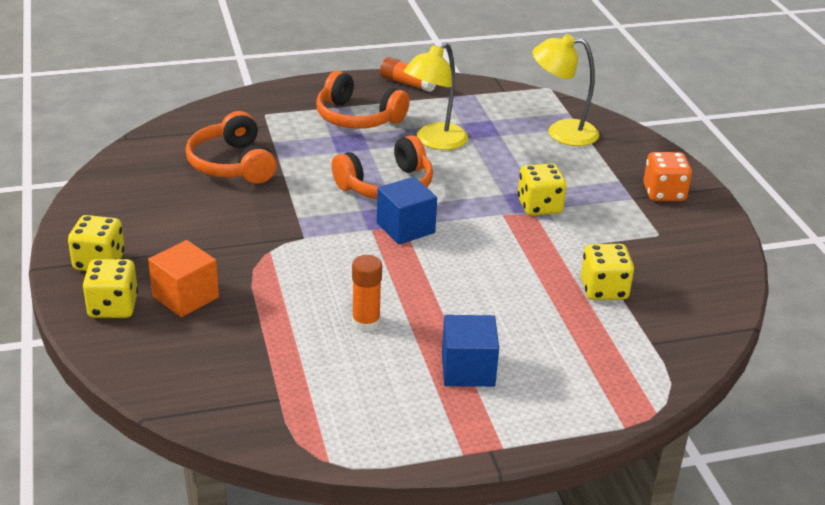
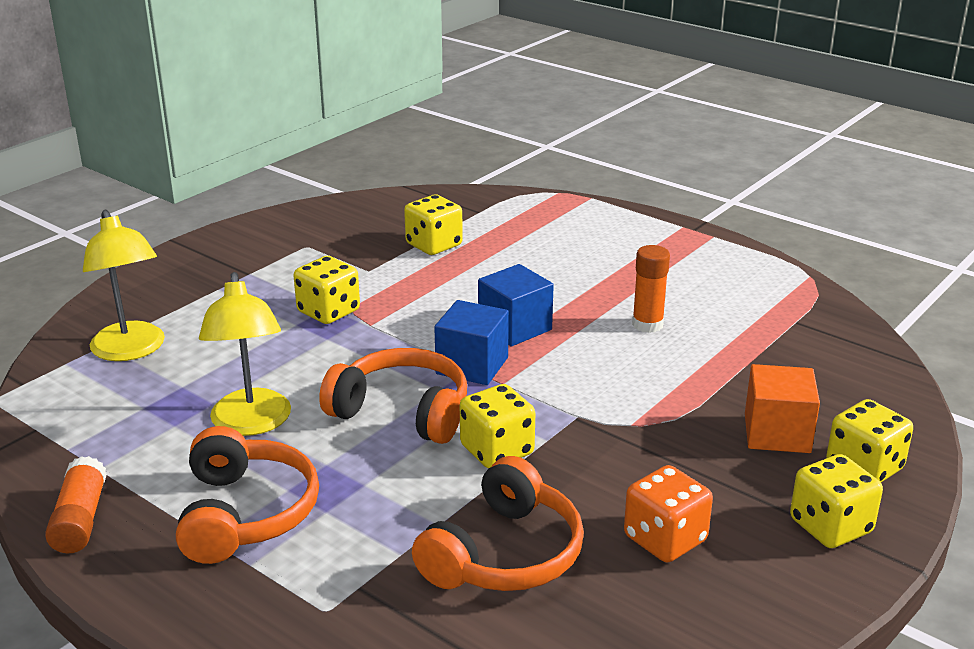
camera: 125 degrees left, 5 degrees down
(310, 198) = (497, 450): none -> yellow dice
(434, 141) = (251, 423): yellow lamp -> yellow lamp turned 75 degrees clockwise
(468, 369) = (628, 263): blue cube -> blue cube (515, 327)
(664, 193) = (220, 261): orange dice -> orange dice (665, 539)

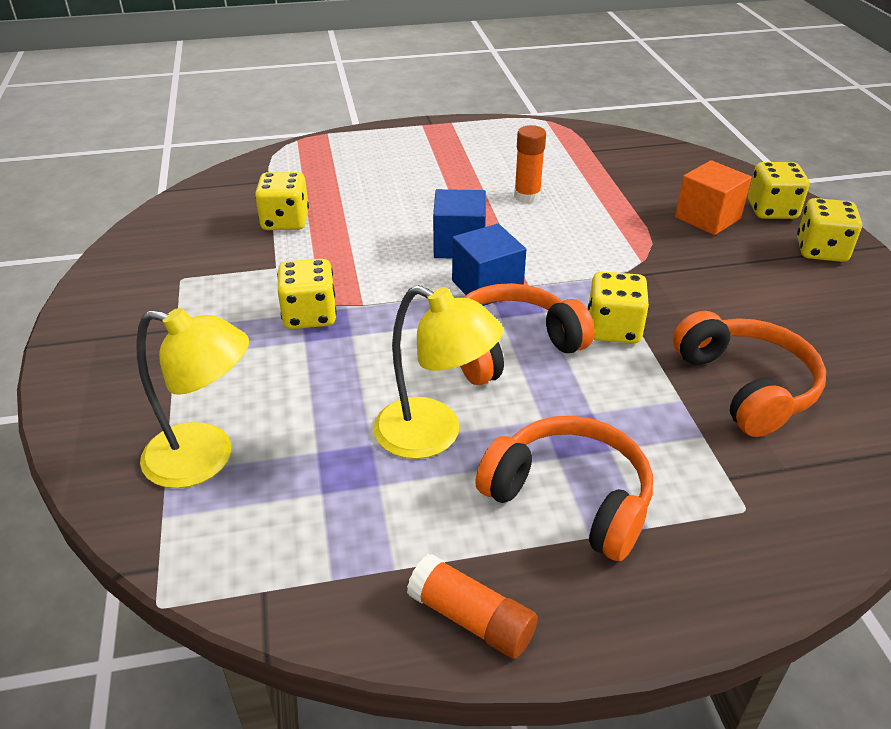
camera: 50 degrees left, 10 degrees up
(665, 539) = (784, 313): orange dice -> none

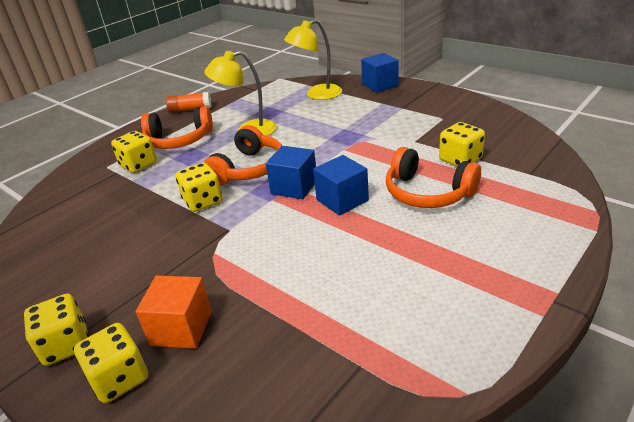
camera: 145 degrees right, 5 degrees down
(89, 404) = (380, 85): none -> blue cube
(310, 315) = (359, 135): yellow dice -> yellow dice (138, 165)
(527, 196) = (349, 263): orange glue stick -> none
(746, 386) = (115, 209): orange headphones -> orange headphones (427, 193)

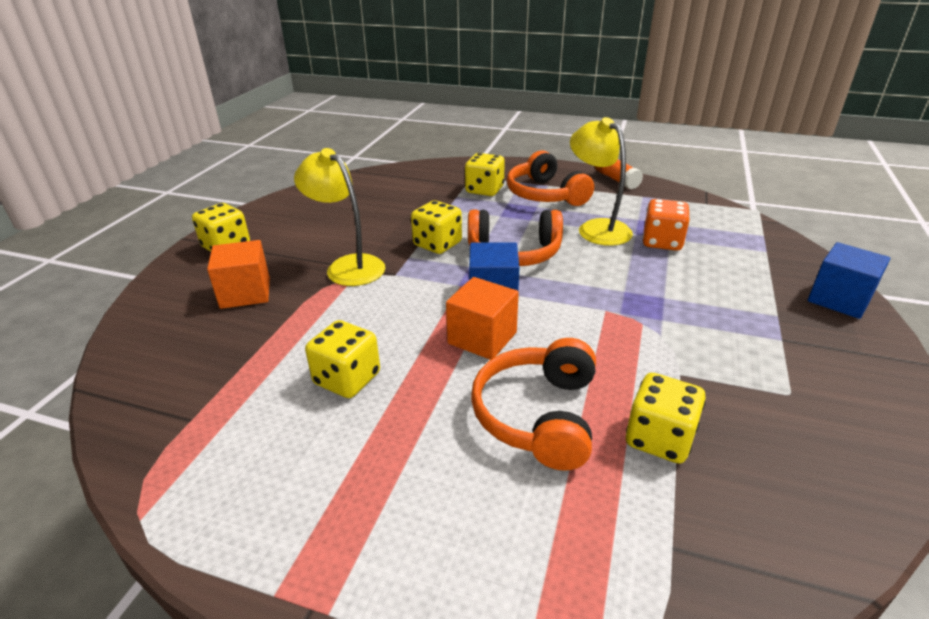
camera: 65 degrees right, 0 degrees up
(119, 378) = (188, 283): yellow dice -> yellow dice (347, 379)
(286, 114) = (662, 242): none -> orange dice
(317, 95) = (741, 251): yellow lamp -> yellow lamp (348, 266)
(342, 200) = (482, 338): blue cube -> orange cube

